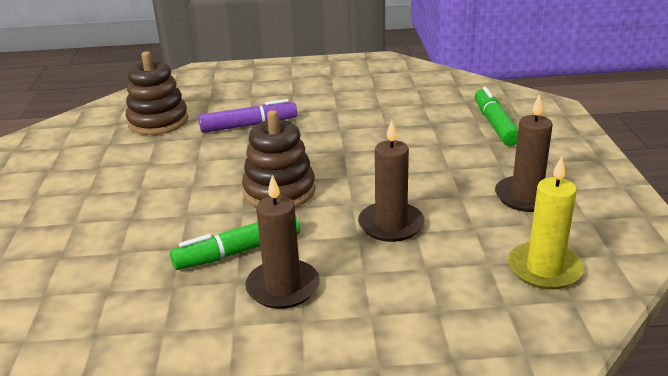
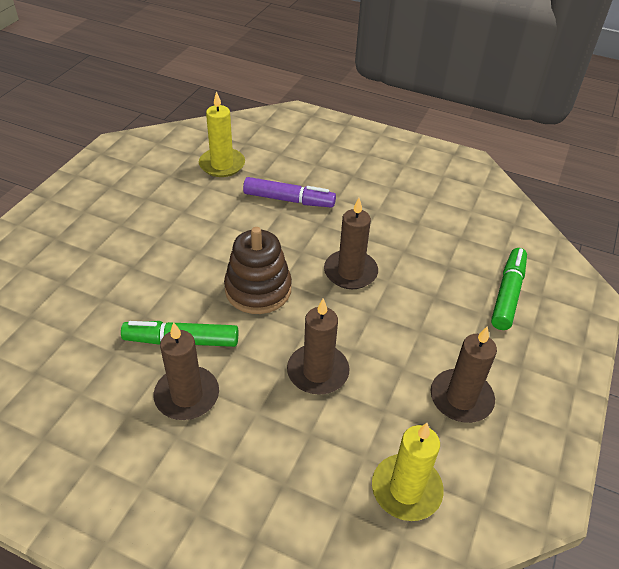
camera: 25 degrees right, 15 degrees up
(158, 121) = (222, 165): brown stacking toy -> yellow candle
(353, 153) = (350, 272): none -> brown candle

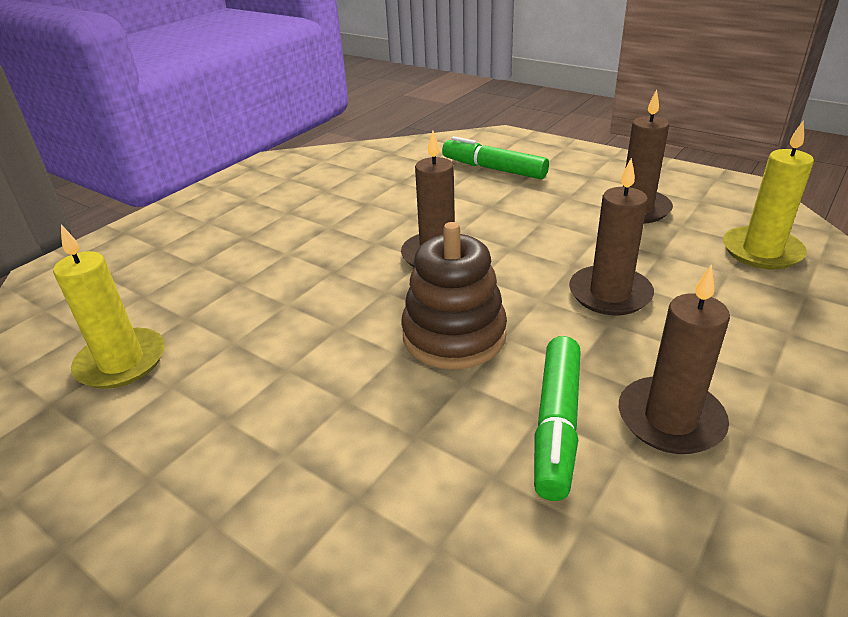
camera: 75 degrees left, 10 degrees down
(288, 200) = (265, 294): purple marker -> none

